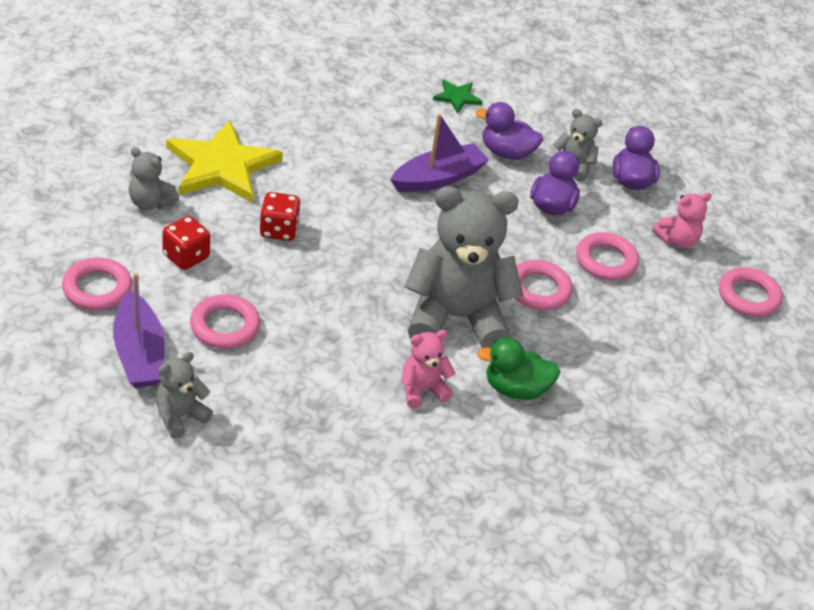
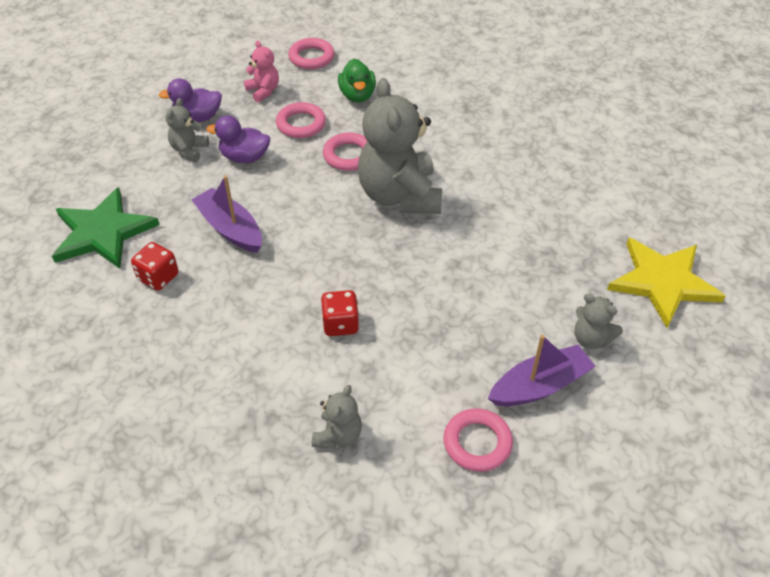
camera: 95 degrees left, 5 degrees up
(186, 256) = (404, 384): red dice -> red dice (158, 277)
(222, 166) = (261, 390): yellow star -> yellow star (663, 282)
(225, 326) = (478, 334): pink ring -> none
(422, 390) = (485, 203): pink teddy bear -> none
(457, 97) = (102, 232): green star -> green star, size x2.17
(506, 153) = (180, 190): purple duck -> none
(515, 389) = (458, 157): green duck -> green duck (357, 95)

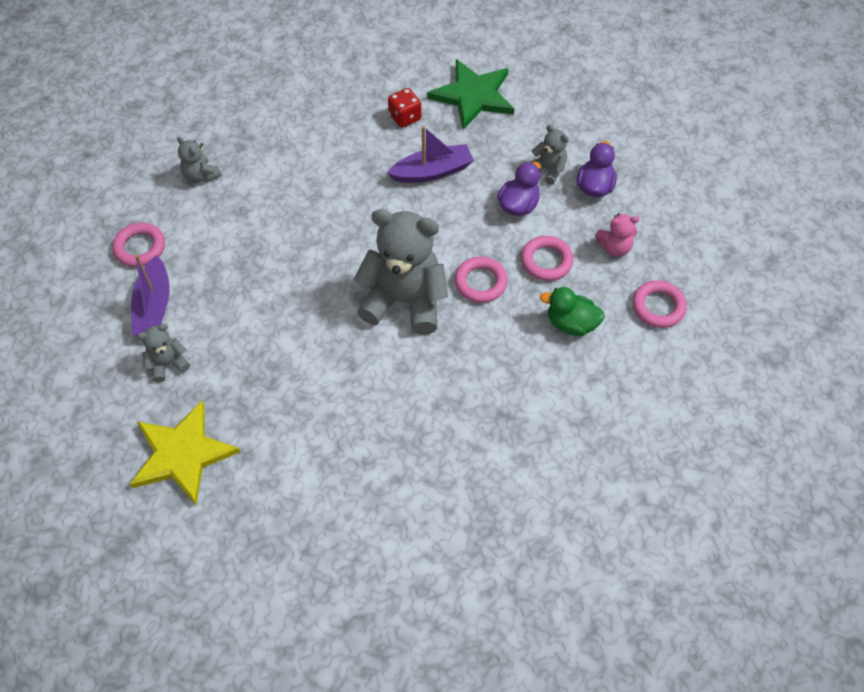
camera: 115 degrees right, 10 degrees up
(340, 324) = (291, 208): red dice -> none

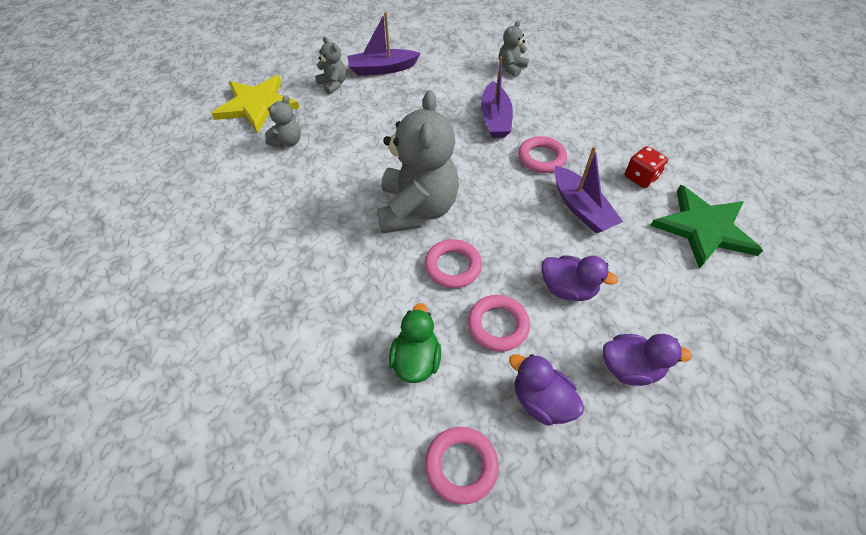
camera: 80 degrees right, 5 degrees down
(140, 247) = (433, 53): pink ring -> pink ring (541, 158)
(287, 210) = (495, 119): none -> purple boat
(548, 169) = (633, 313): grey teddy bear -> grey teddy bear (287, 142)
(614, 247) = (541, 401): pink teddy bear -> purple duck

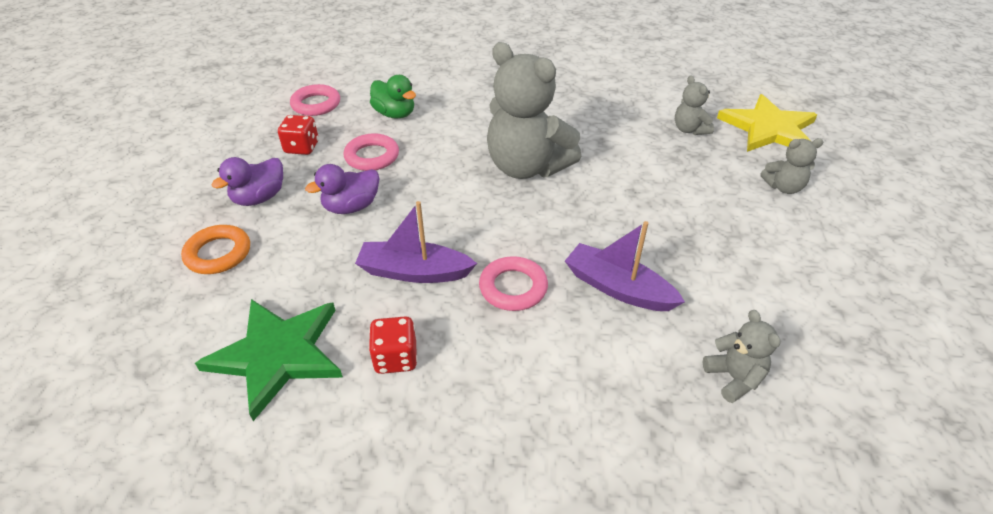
camera: 125 degrees right, 10 degrees down
(382, 69) = (801, 238): purple boat -> none
(453, 266) = (446, 159): pink ring -> none
(541, 401) = (302, 147): purple duck -> red dice
(700, 336) = (218, 253): none -> orange ring

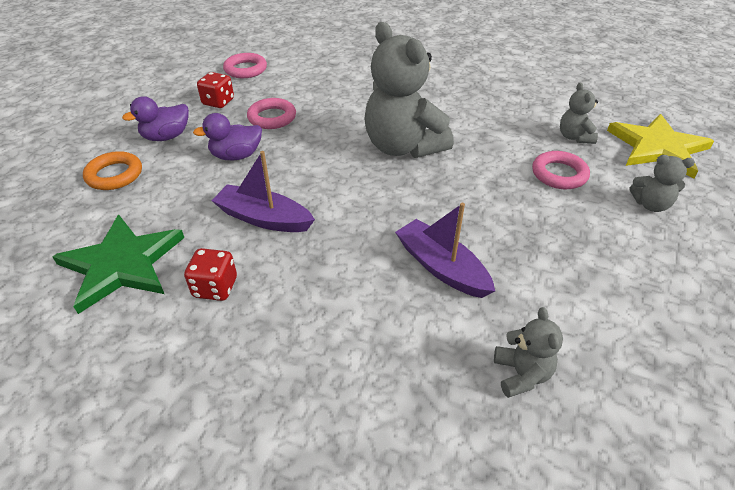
camera: 15 degrees right, 0 degrees up
(395, 114) = (307, 86): green duck -> none
(513, 287) = (344, 248): pink ring -> pink ring (559, 174)

